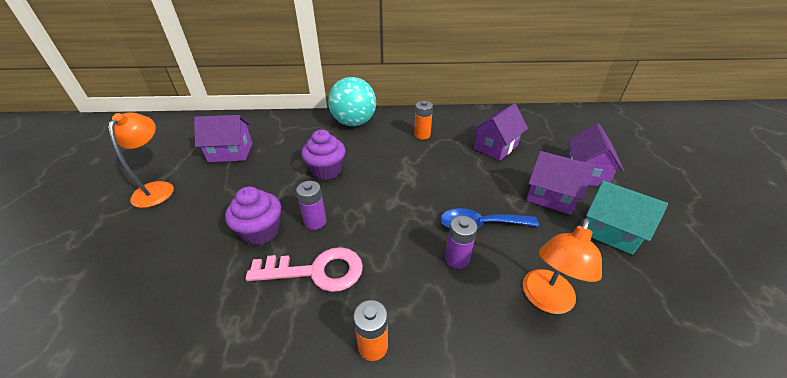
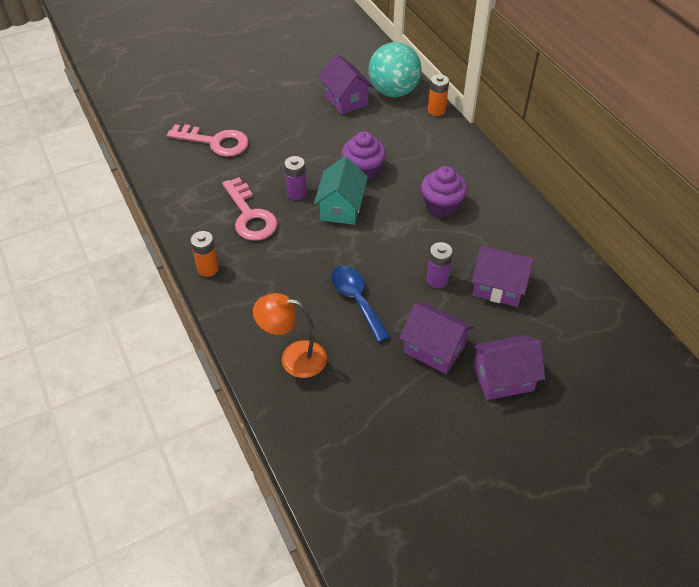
camera: 65 degrees right, 10 degrees up
(157, 188) = (277, 89): orange lamp -> none
(169, 266) = (215, 142): none -> pink key
(261, 231) = (269, 168): purple cupcake -> purple cupcake (441, 206)
(354, 123) = (457, 156): turquoise ball -> turquoise ball (393, 92)
(422, 135) = (475, 218): orange battery -> orange battery (436, 110)
(457, 259) = (306, 293): purple battery -> purple battery (437, 280)
(550, 197) = (434, 349): purple house -> purple house turned 60 degrees counterclockwise
(609, 231) = (407, 402): turquoise house -> turquoise house (341, 208)

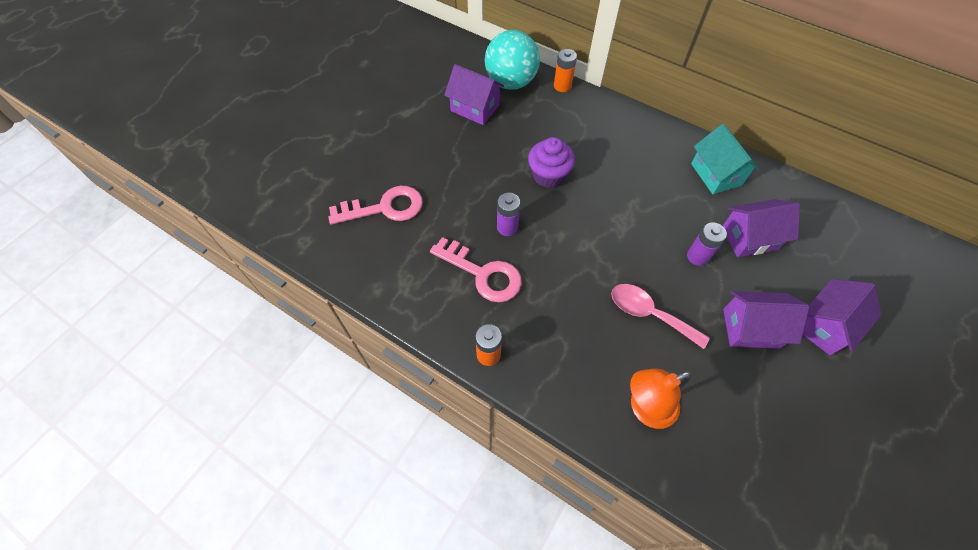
camera: 30 degrees left, 10 degrees up
(341, 208) = (559, 223): turquoise house -> turquoise house (716, 174)
(356, 300) = (649, 314): blue spoon -> pink spoon
(441, 206) = (642, 180): purple cupcake -> none

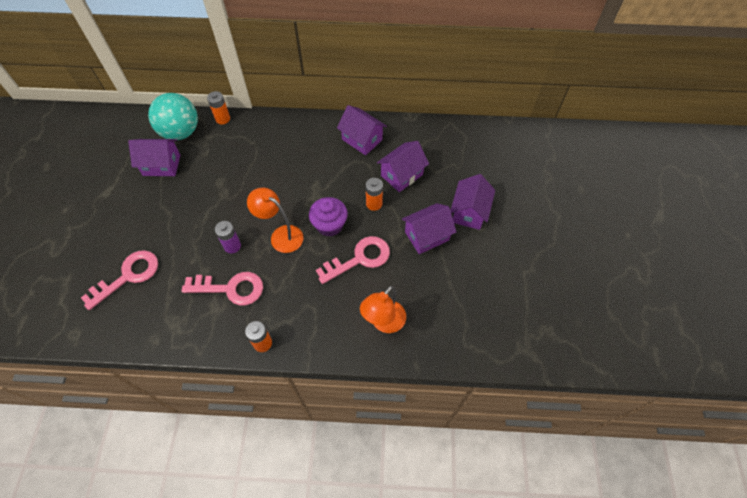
camera: 30 degrees left, 0 degrees up
(548, 175) = (245, 193): purple cupcake -> purple cupcake (329, 225)
(567, 241) = (281, 235): none -> orange lamp
(649, 314) = (359, 259): pink spoon -> pink key
(697, 256) = (374, 204): purple battery -> orange battery
(716, 174) = (362, 139): turquoise house -> purple house

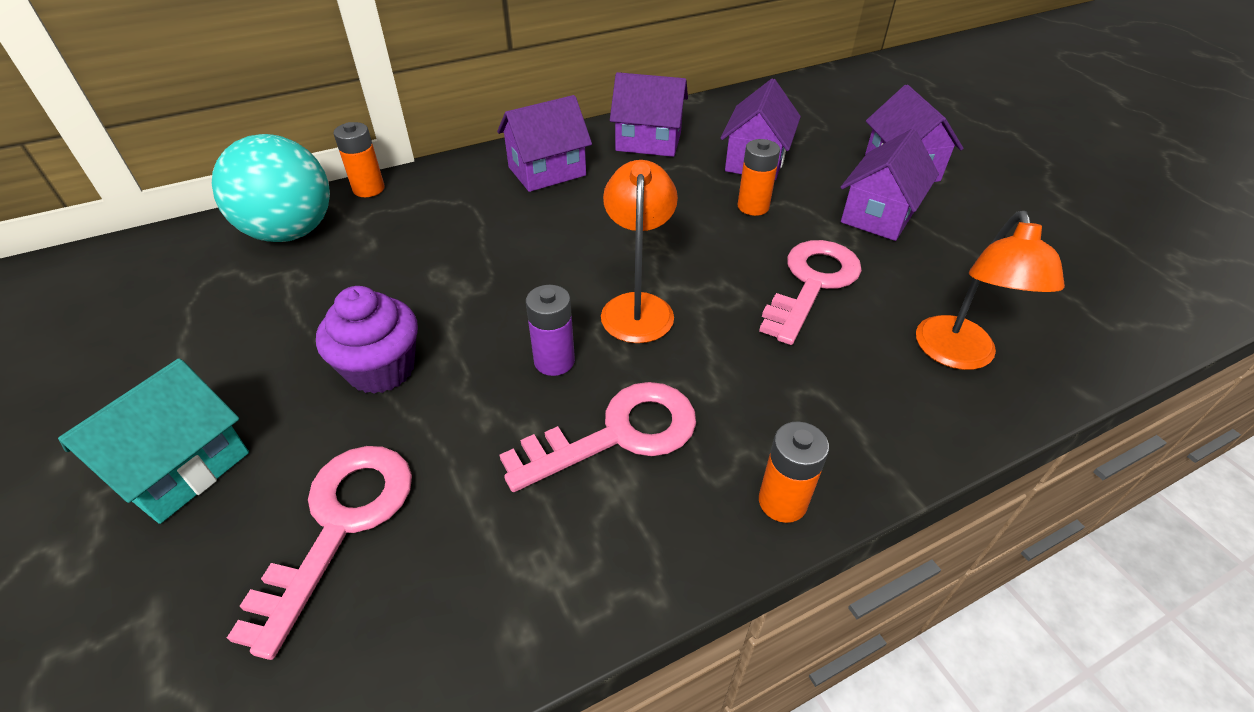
camera: 30 degrees left, 15 degrees down
(96, 230) = (182, 468): none -> turquoise house
(162, 165) = (283, 292): purple house -> purple house (547, 171)
(281, 235) = (637, 306): orange lamp -> orange lamp turned 90 degrees clockwise
(329, 225) = (711, 259): purple cupcake -> purple cupcake (381, 369)

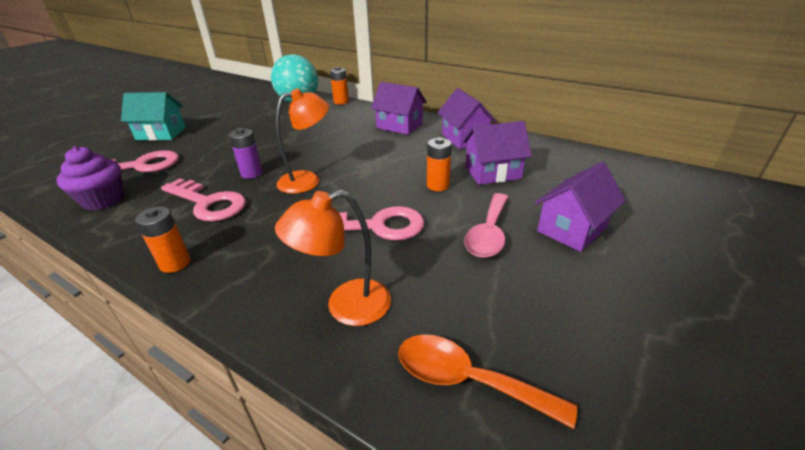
camera: 60 degrees right, 10 degrees down
(381, 369) = (226, 143): purple cupcake -> purple cupcake (103, 200)
(879, 215) = (488, 233): purple house -> pink spoon
(1084, 313) = (467, 380): none -> orange spoon

